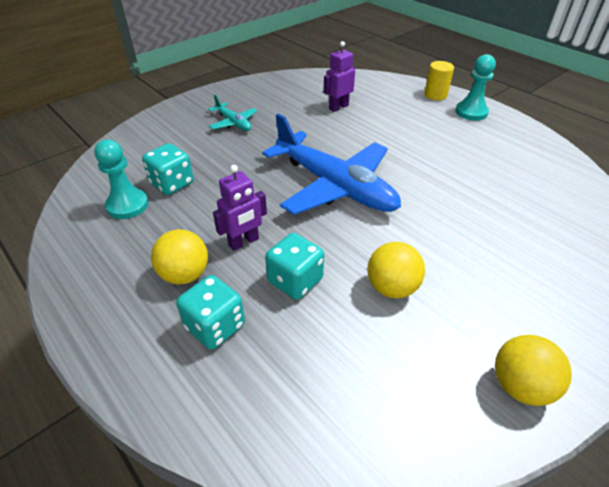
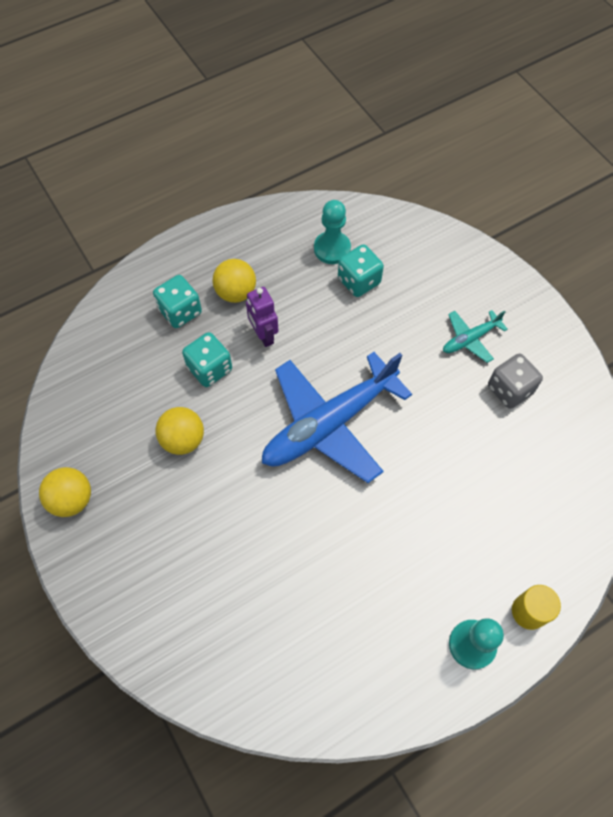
camera: 100 degrees right, 20 degrees up
(276, 106) = (509, 389): none -> grey dice
(338, 107) = (500, 464): purple robot -> none

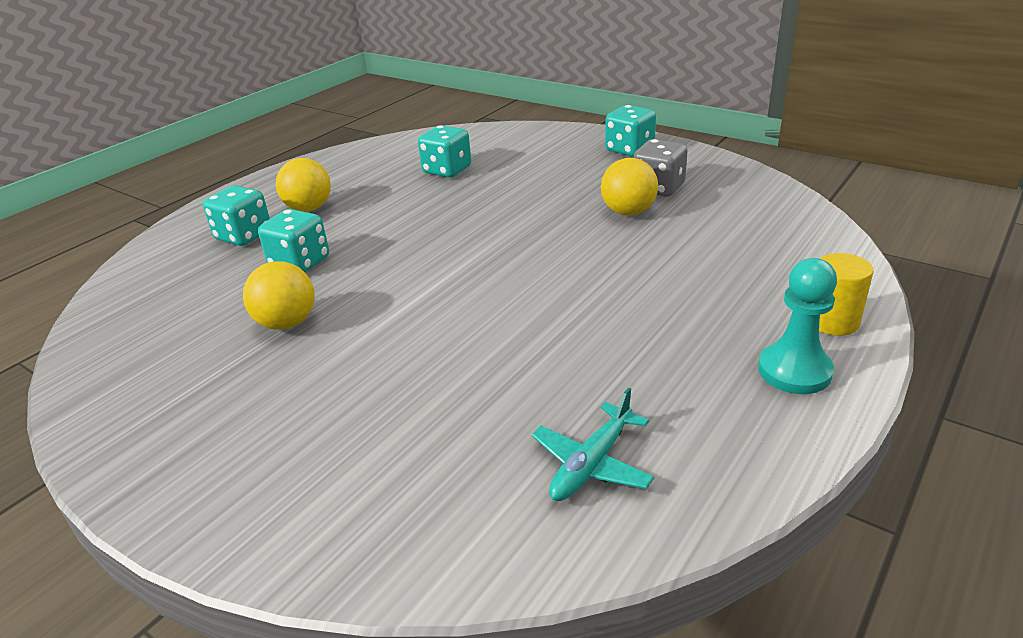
camera: 20 degrees left, 30 degrees down
(72, 499) = (128, 424): yellow ball -> yellow ball (628, 212)
(263, 335) = (357, 225): purple robot -> none
(329, 424) = (475, 260): blue plane -> none
(332, 249) = (405, 161): turquoise pawn -> none
(470, 339) = (591, 172): turquoise plane -> turquoise plane (592, 463)
(520, 317) = (629, 149): none -> turquoise dice

